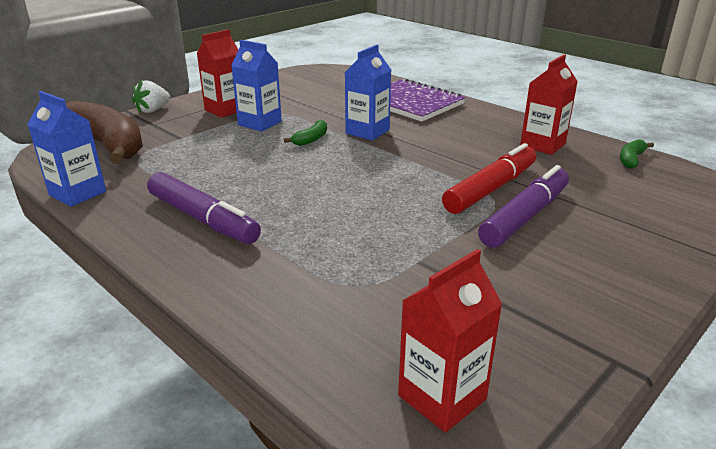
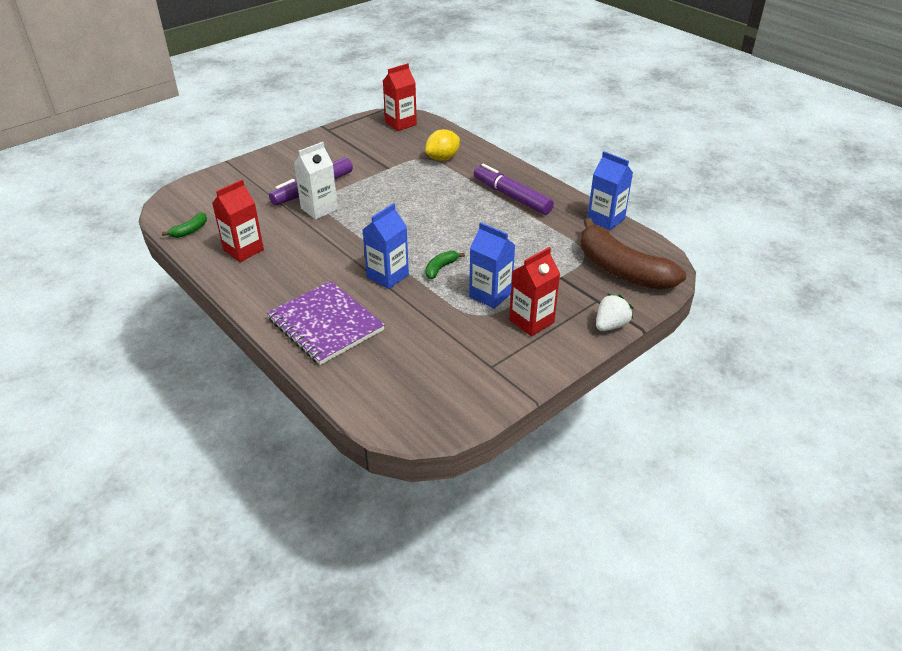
camera: 175 degrees left, 10 degrees up
(319, 287) = (442, 158): none -> yellow lemon
(491, 189) = (319, 209): red marker -> white carton

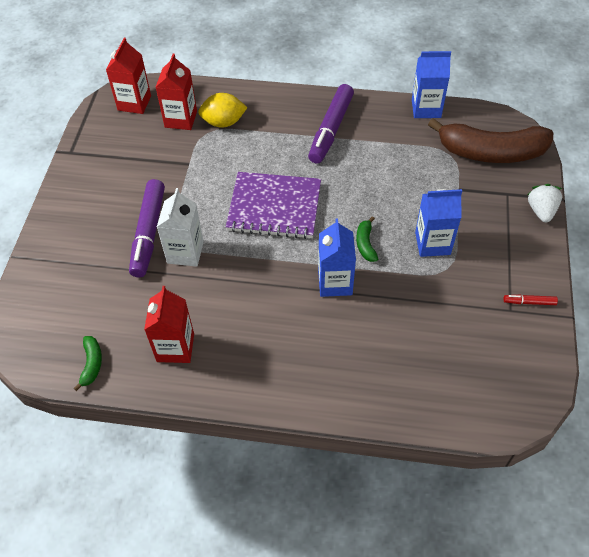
camera: 40 degrees left, 15 degrees up
(325, 324) = (348, 369): purple notebook -> purple notebook (274, 207)
(442, 158) = (223, 122): yellow lemon -> yellow lemon turned 75 degrees clockwise
(511, 196) = (331, 129): purple marker -> purple marker turned 75 degrees counterclockwise
(513, 371) = (529, 302): none -> red marker
(531, 321) = (488, 247): red carton -> red carton (181, 119)

